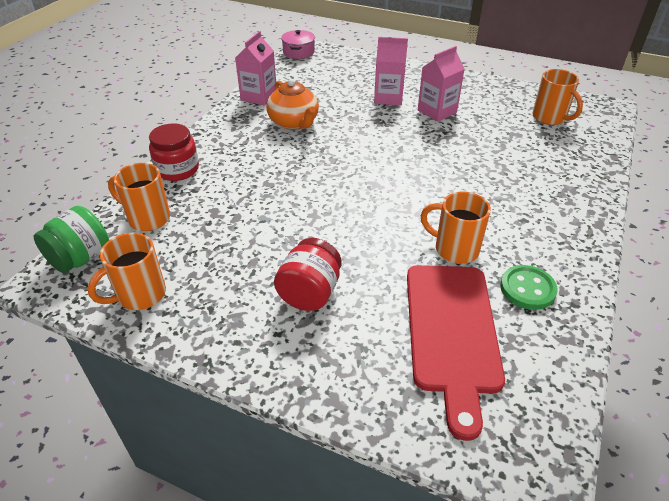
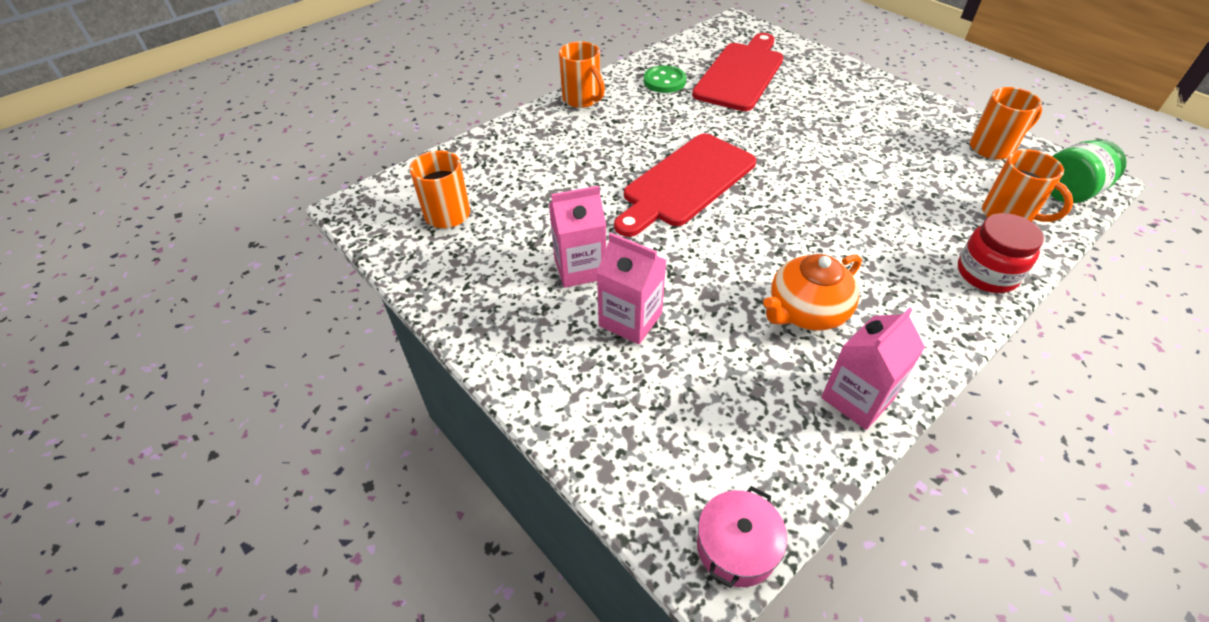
camera: 155 degrees left, 5 degrees up
(294, 122) = (806, 311): orange teapot -> orange teapot turned 120 degrees counterclockwise
(310, 293) = (839, 116): red jar -> none
(415, 178) = (685, 183): none -> red cutting board
(454, 249) = (698, 115): orange mug -> orange mug (582, 99)

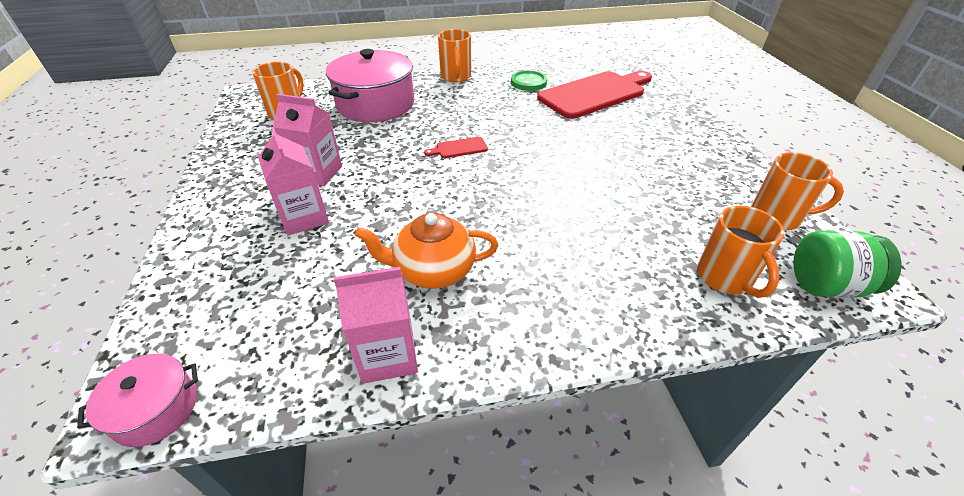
camera: 30 degrees right, 5 degrees down
(537, 164) = (375, 104): none -> pink pot
(685, 183) = (459, 148): red cutting board -> red cutting board, size x0.40
(987, 274) = (639, 316): red jar -> none

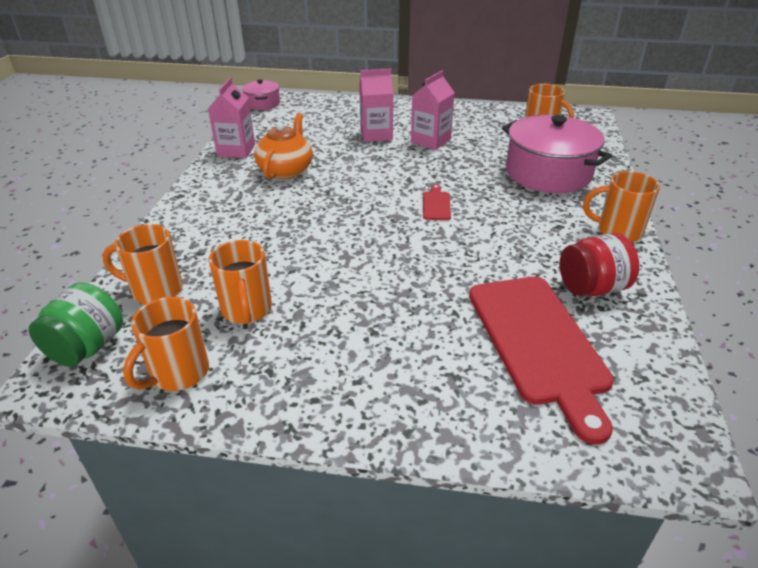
camera: 110 degrees right, 5 degrees down
(528, 82) = (592, 288): green button -> red jar
(685, 208) = (247, 310): none -> orange mug

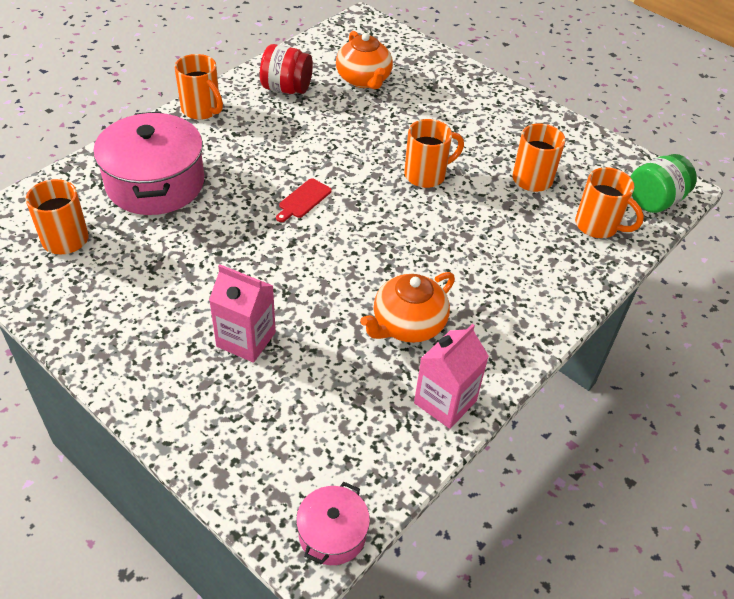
camera: 150 degrees left, 10 degrees up
(178, 373) = (594, 157): orange mug -> orange mug (426, 175)
(430, 141) = (198, 291): pink carton -> none
(538, 343) = (364, 80): red cutting board -> orange teapot

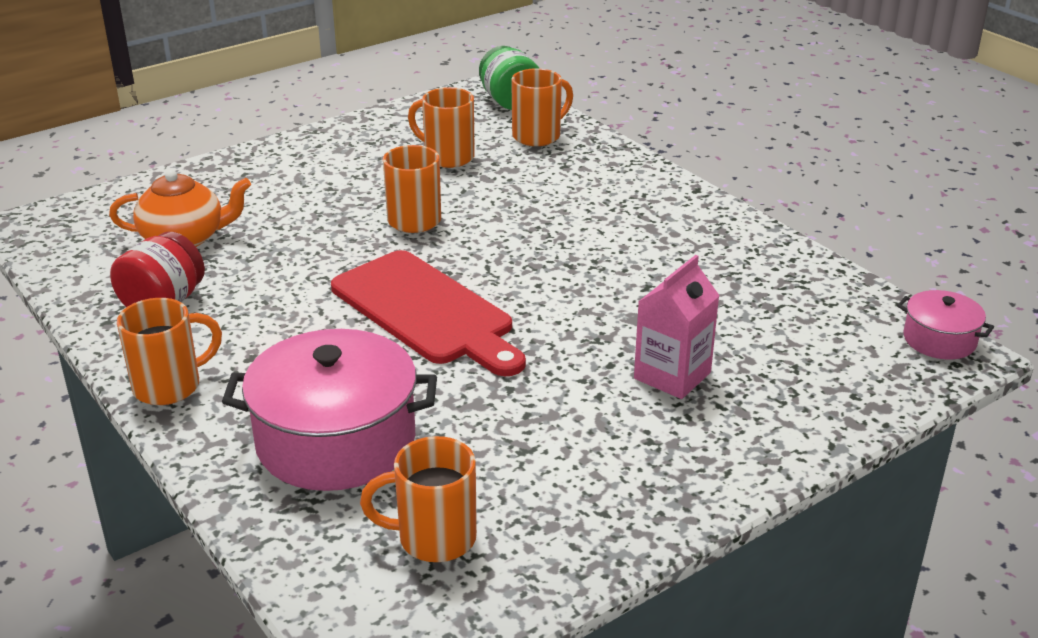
camera: 75 degrees left, 15 degrees down
(303, 200) = (426, 312): red cutting board -> red cutting board, size x2.49
(407, 325) = (663, 263): orange teapot -> none
(445, 402) = (773, 256): pink carton -> none

